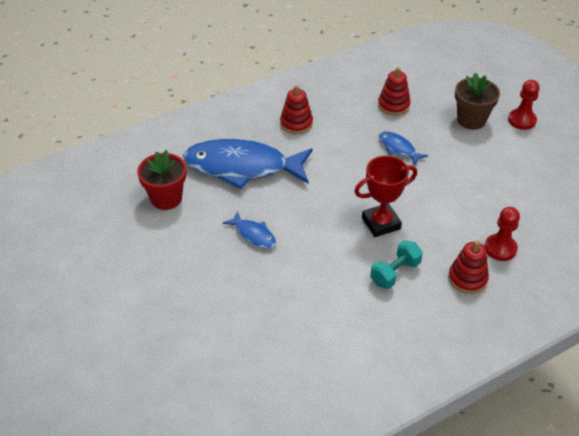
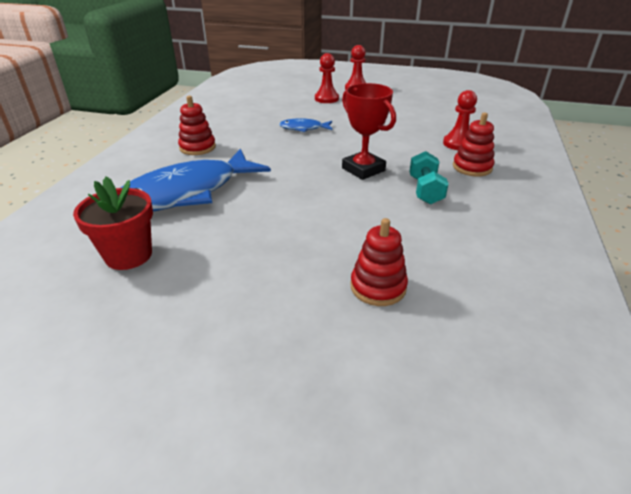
camera: 45 degrees left, 10 degrees down
(253, 235) = (271, 231): blue fish -> none
(381, 223) = (363, 169): red trophy -> red trophy turned 60 degrees counterclockwise
(393, 105) = (262, 111): red stacking toy -> red stacking toy (378, 287)
(471, 120) = (326, 99): brown flower pot -> red pawn

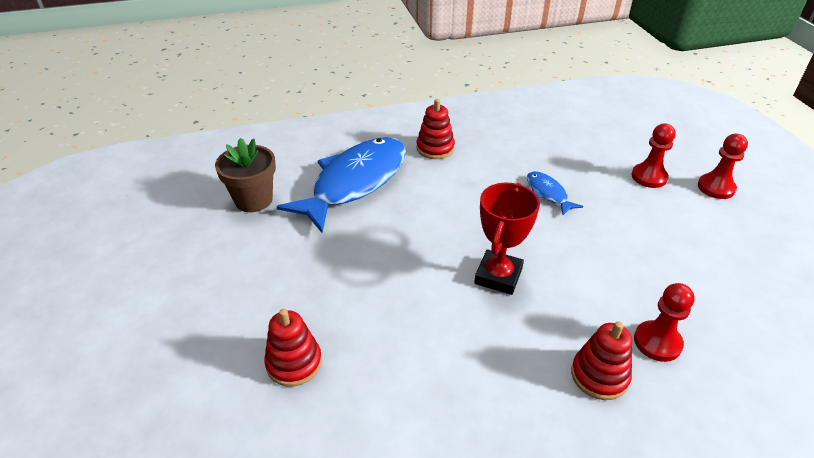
camera: 60 degrees right, 5 degrees up
(128, 255) = (253, 200): red flower pot -> brown flower pot
(186, 193) = (354, 182): blue fish -> blue fish turned 105 degrees clockwise
(425, 190) = (497, 345): turquoise dumbbell -> none

